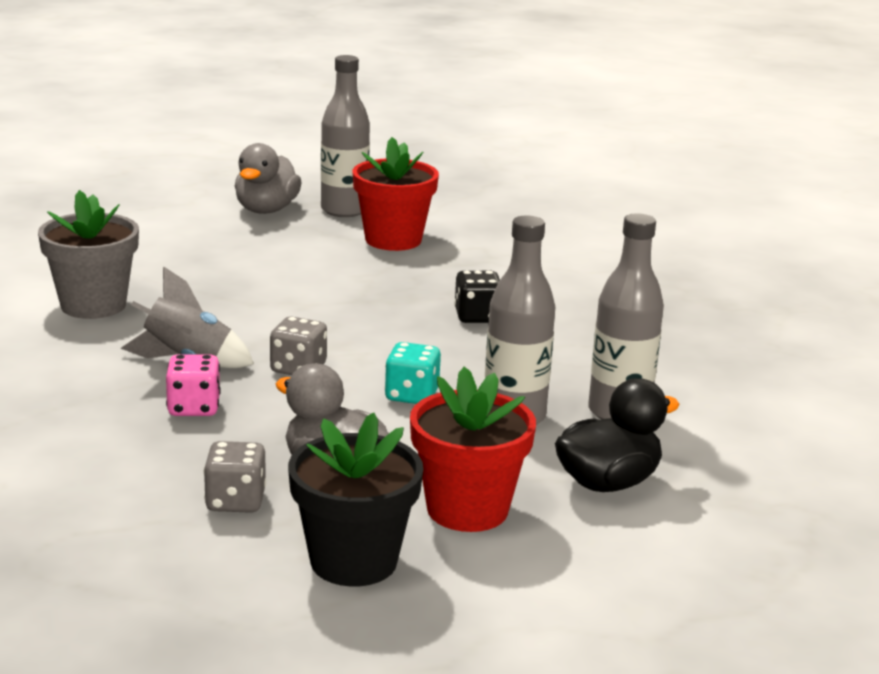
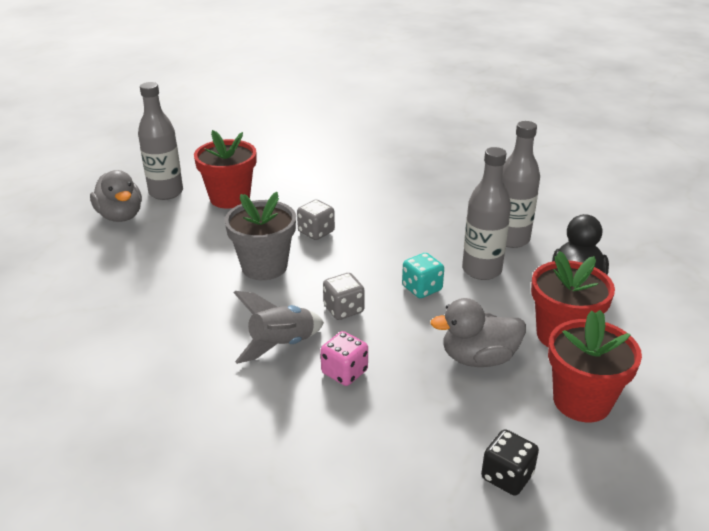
camera: 45 degrees left, 10 degrees up
(93, 305) = (149, 345): grey flower pot -> grey flower pot (264, 267)
(235, 501) = (476, 412): grey dice -> grey dice (316, 232)
(353, 561) = (581, 401): black flower pot -> red flower pot
(477, 316) = (359, 222): black dice -> black dice (507, 476)

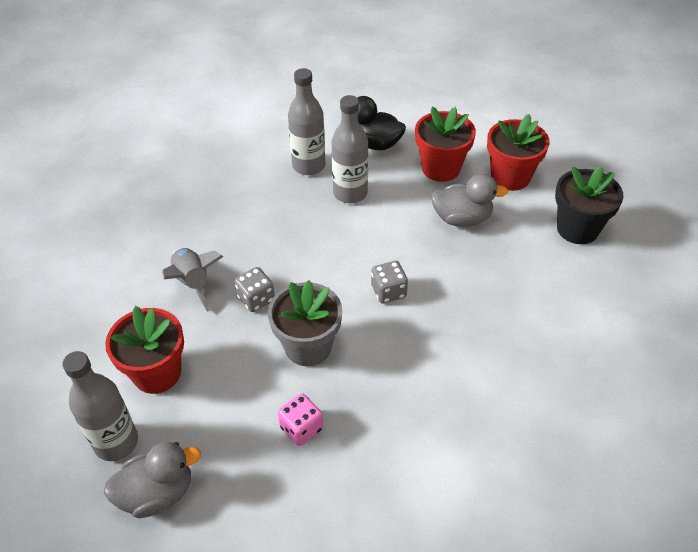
camera: 80 degrees left, 15 degrees up
(282, 345) = (432, 340): grey rocket -> grey rocket (193, 283)
(344, 372) = (471, 300): pink dice -> pink dice (301, 428)
(422, 288) = (368, 235): turquoise dice -> none
(478, 358) = (462, 218): grey duck -> grey duck turned 90 degrees counterclockwise
(507, 476) = (577, 229): black dice -> black flower pot

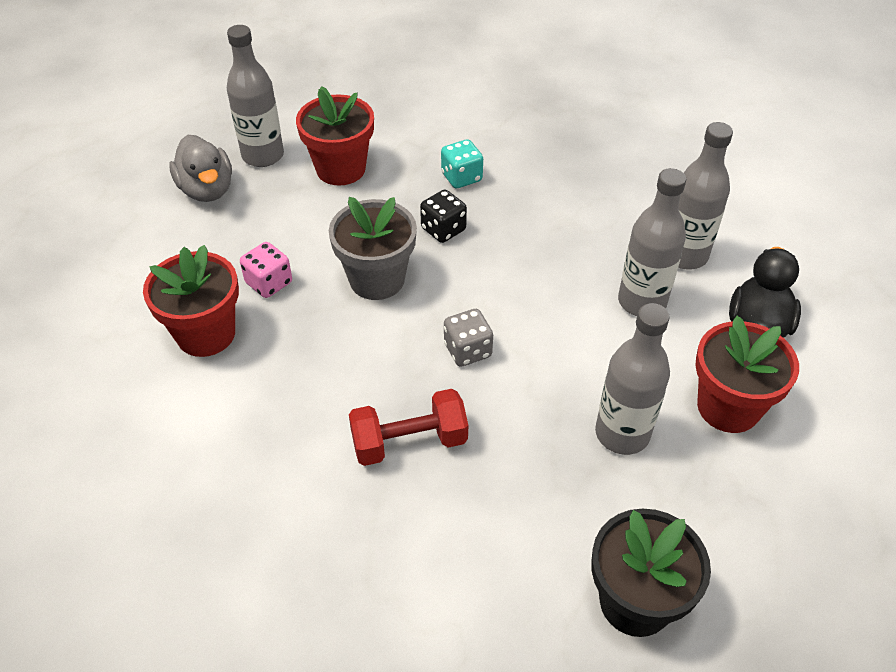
camera: 85 degrees right, 0 degrees up
(193, 283) = (461, 177): grey rocket -> turquoise dice
(256, 299) = (443, 229): grey dice -> black dice
(462, 218) = (622, 434): grey duck -> grey bottle
(471, 330) = (409, 442): none -> red dumbbell
(510, 177) = (737, 505): red flower pot -> red flower pot (206, 334)

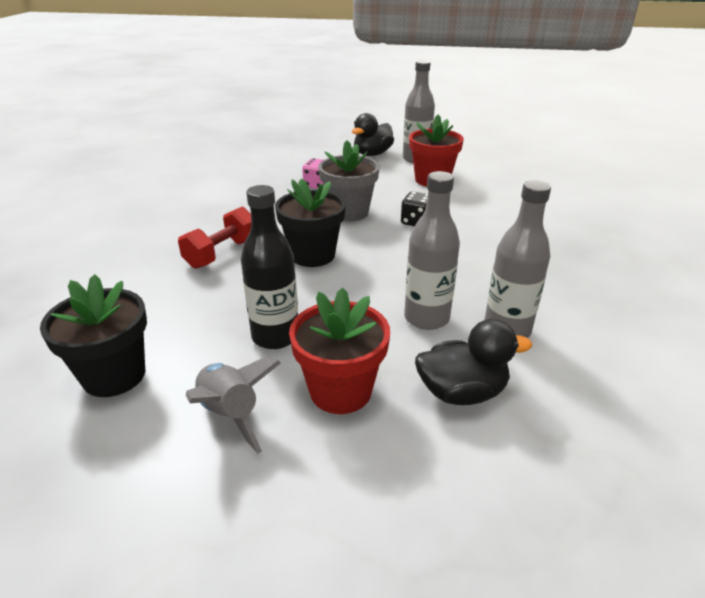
camera: 65 degrees right, 15 degrees down
(206, 334) = (267, 180): red flower pot -> none
(207, 190) = (372, 154): grey duck -> black duck
(409, 442) = (222, 253): red dumbbell -> red dumbbell turned 75 degrees clockwise
(461, 177) = (474, 216): turquoise dice -> none
(467, 350) = (312, 255): grey dice -> black flower pot
(622, 434) = (275, 336): grey bottle -> black bottle
(733, 503) = (230, 414): none -> grey rocket

